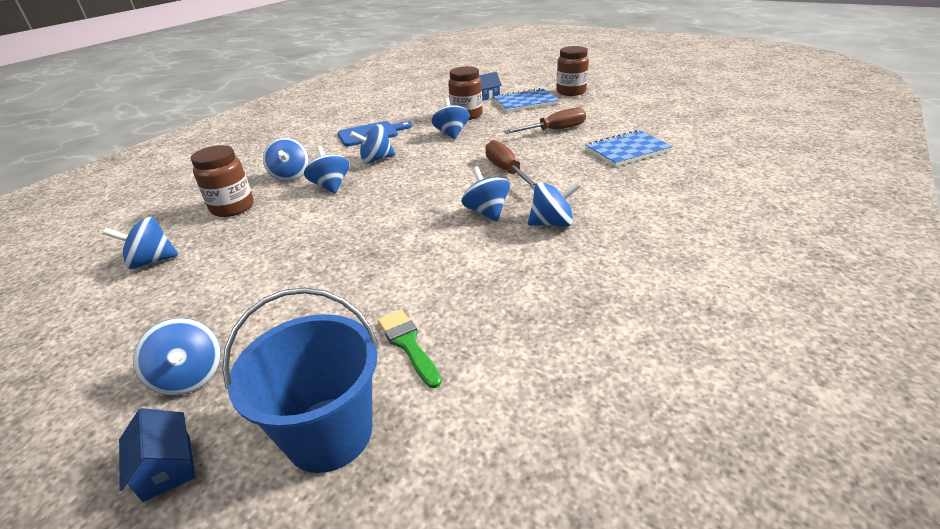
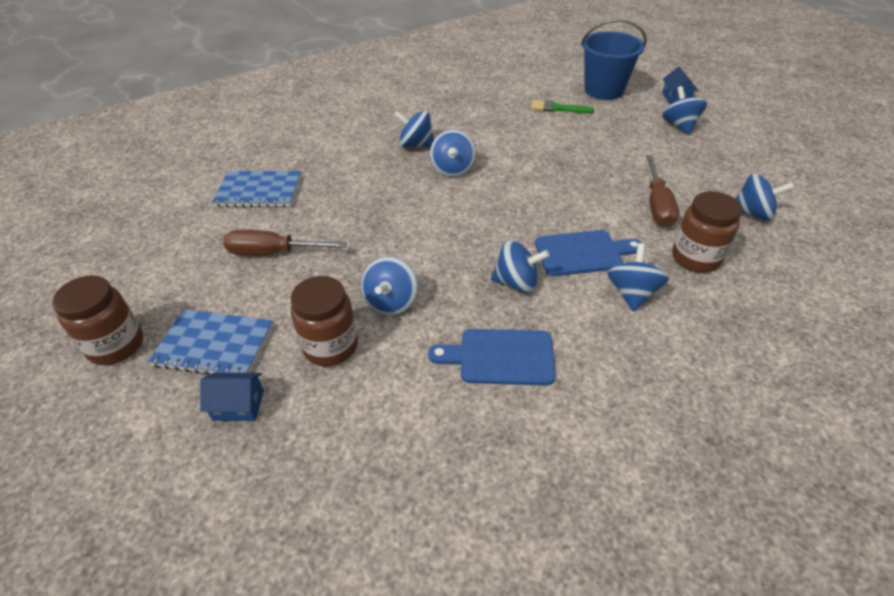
camera: 155 degrees left, 10 degrees up
(331, 186) = (582, 253): blue spinning top -> blue cutting board
(408, 344) = (557, 108): green brush -> green brush turned 105 degrees clockwise
(506, 171) = (393, 207): brown screwdriver -> brown screwdriver (657, 205)

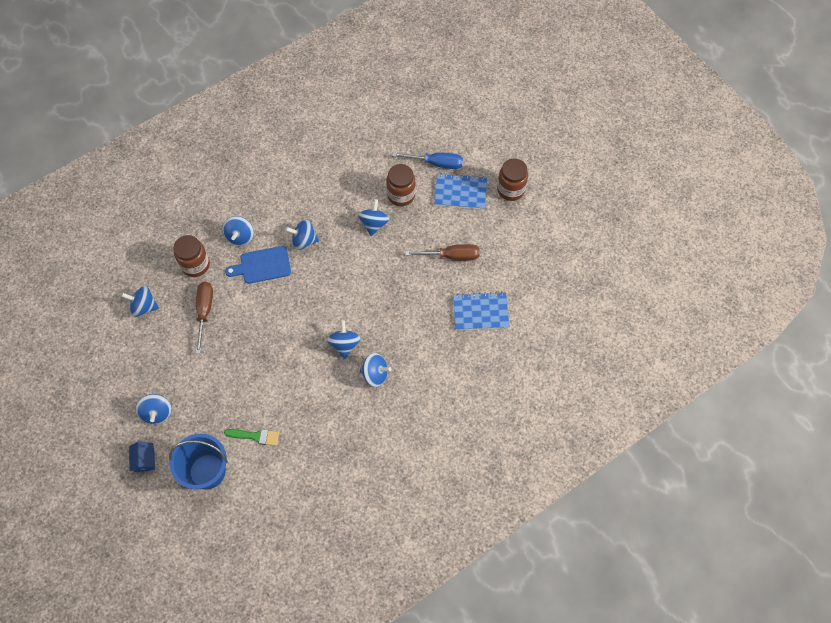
camera: 175 degrees right, 20 degrees up
(238, 405) = (436, 163): blue house -> blue screwdriver
(500, 357) = (315, 194): blue cutting board -> none

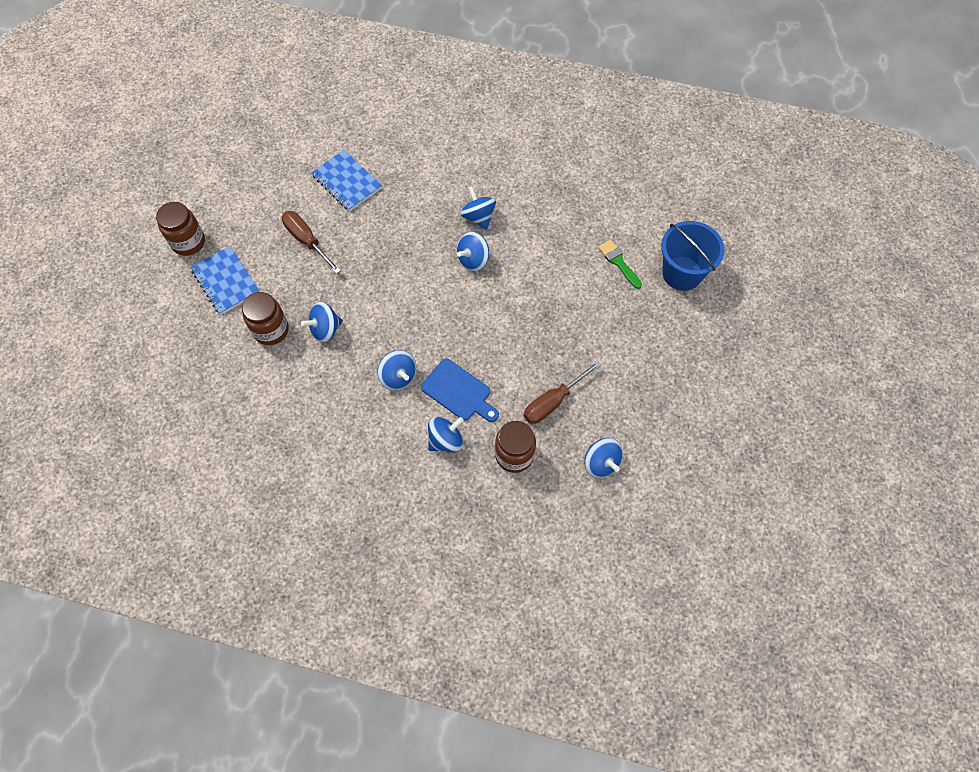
camera: 130 degrees left, 0 degrees up
(145, 460) = (724, 328): blue house -> none
(157, 413) = (679, 356): blue spinning top -> none
(436, 163) = (205, 326): blue screwdriver -> none

